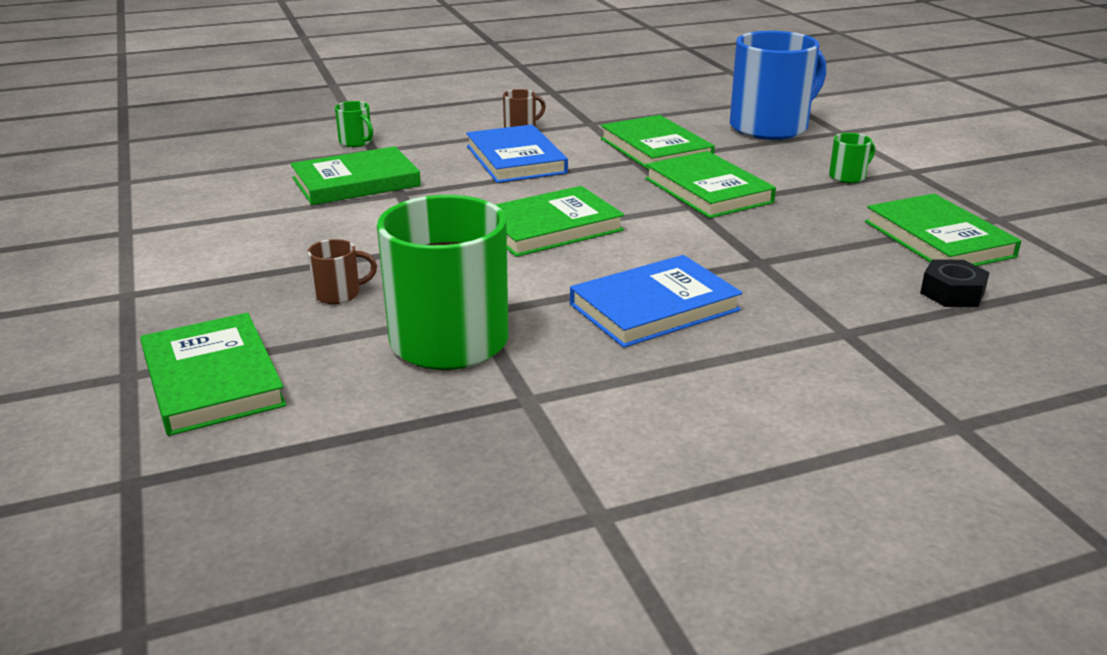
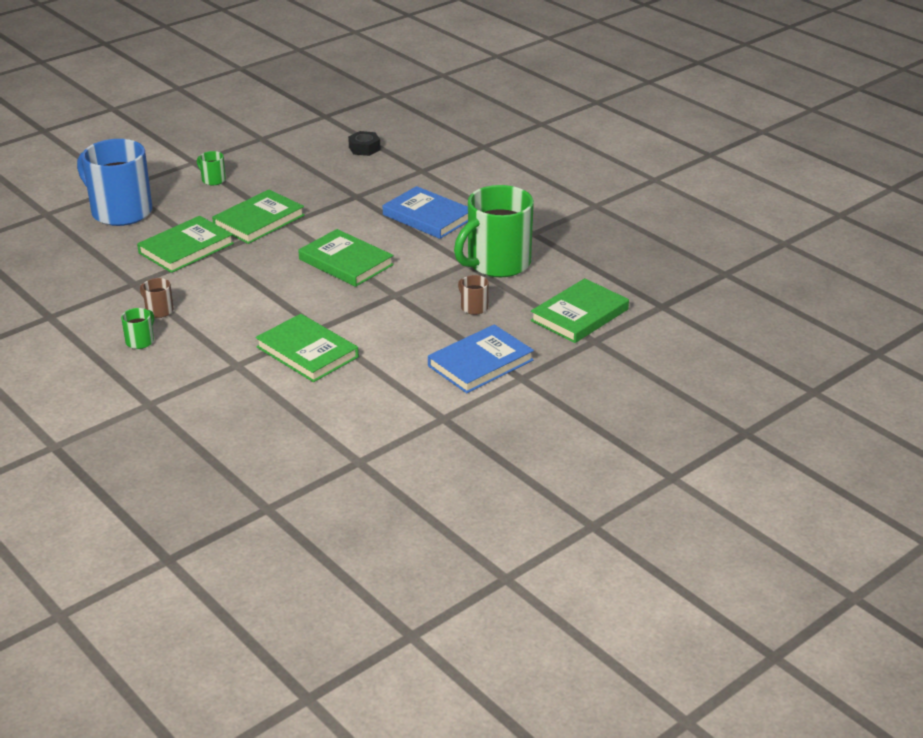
camera: 110 degrees left, 5 degrees up
(356, 142) = (221, 378): green mug -> green mug (140, 341)
(516, 159) = (231, 298): blue book -> blue book (480, 363)
(938, 239) = (299, 152): green book -> none

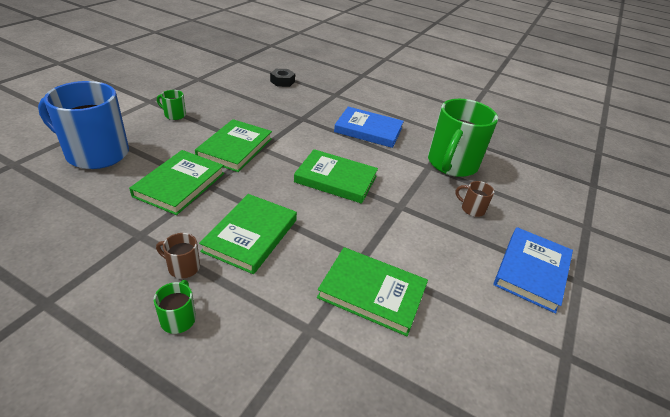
camera: 25 degrees left, 5 degrees up
(579, 315) = (552, 203): green book -> green book (251, 235)

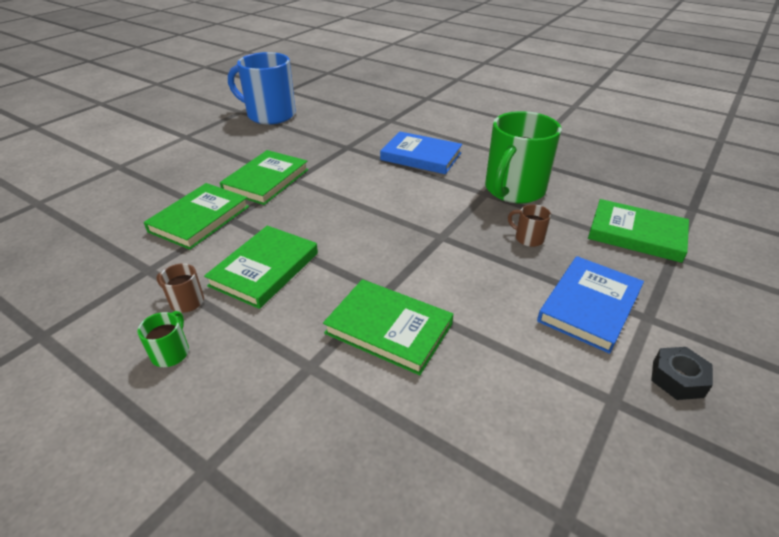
camera: 10 degrees right, 0 degrees up
(95, 153) = (120, 190): blue mug -> blue mug (270, 115)
(174, 115) = (208, 149): green mug -> none
(282, 81) = (332, 109): black nut -> black nut (677, 379)
(336, 179) = (372, 209): green book -> green book (636, 234)

